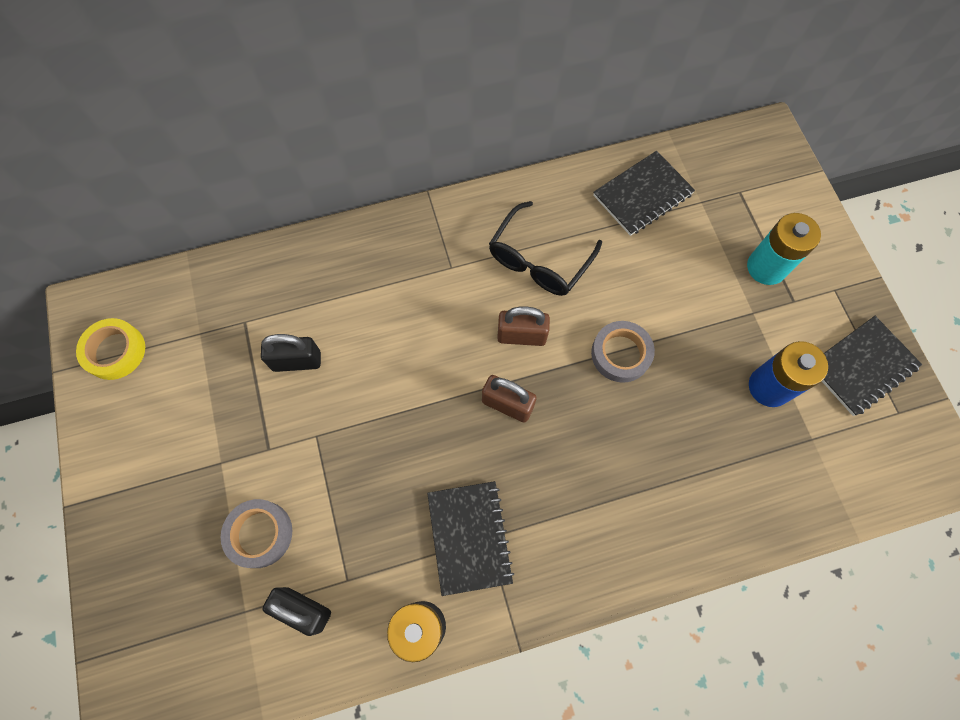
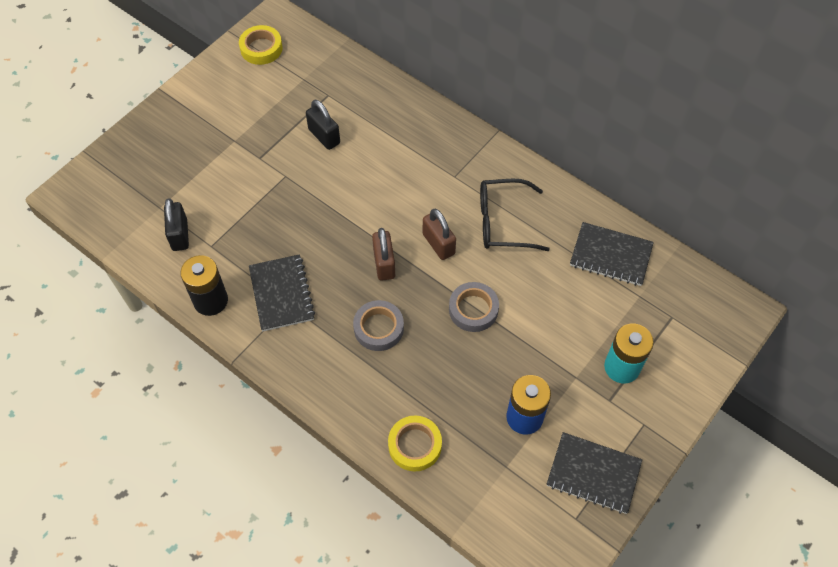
camera: 55 degrees right, 10 degrees down
(259, 534) = (207, 186): grey tape -> grey tape (378, 328)
(469, 537) = (282, 294): black notebook -> black notebook turned 60 degrees counterclockwise
(740, 512) = (415, 445): none -> yellow tape

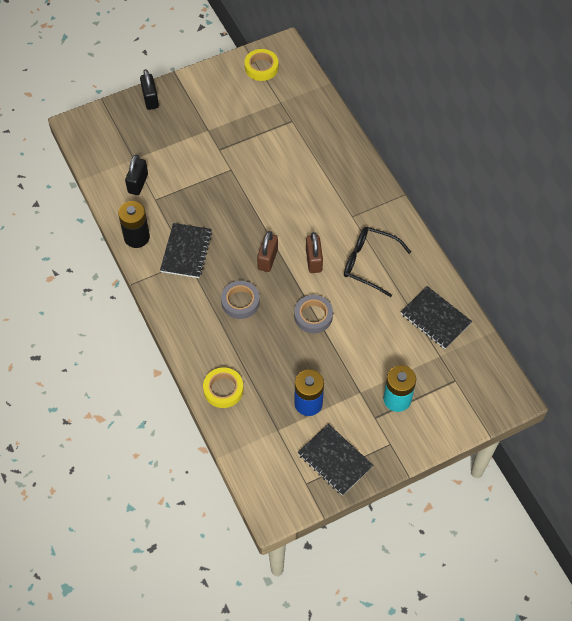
camera: 25 degrees right, 0 degrees up
(324, 136) = (273, 151): black padlock -> black padlock (150, 99)

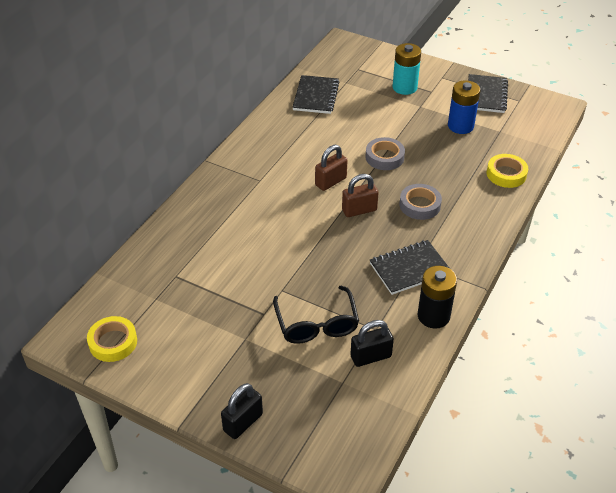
camera: 125 degrees left, 15 degrees down
(369, 263) = (300, 149): black glasses -> black glasses (316, 324)

